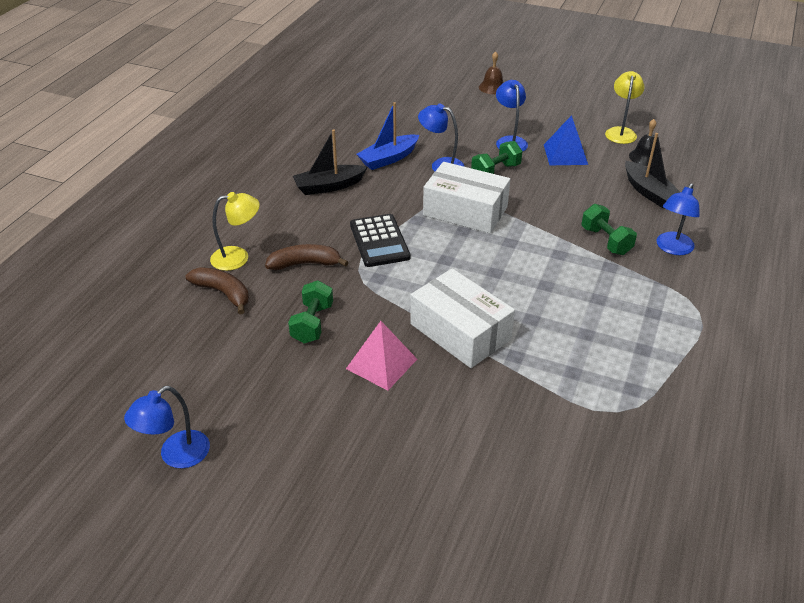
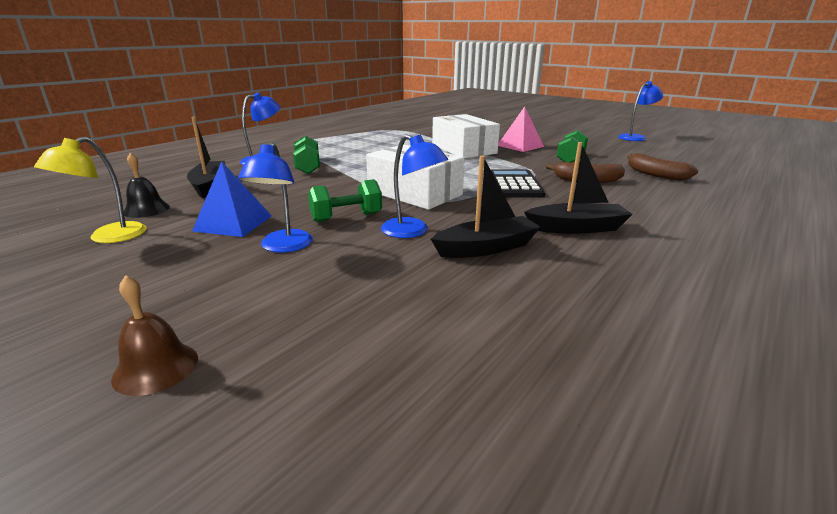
camera: 165 degrees left, 15 degrees down
(238, 257) = (658, 189): yellow lamp -> none
(388, 158) = (486, 248): blue boat -> black boat

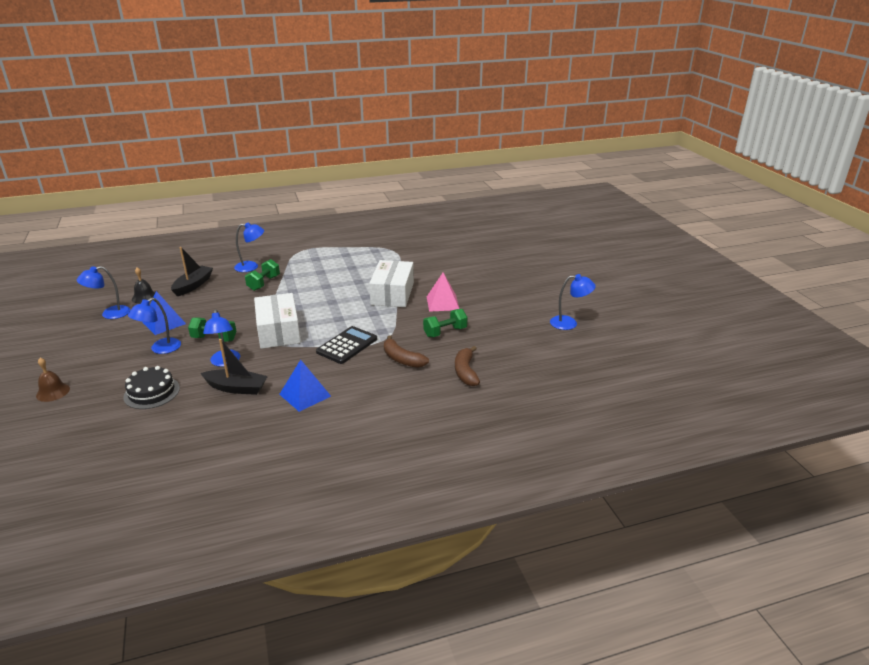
camera: 35 degrees right, 5 degrees up
(108, 237) = (110, 314): yellow lamp -> blue lamp
(374, 294) = (152, 392): none -> black cake
(576, 228) = (305, 395): black boat -> blue pyramid

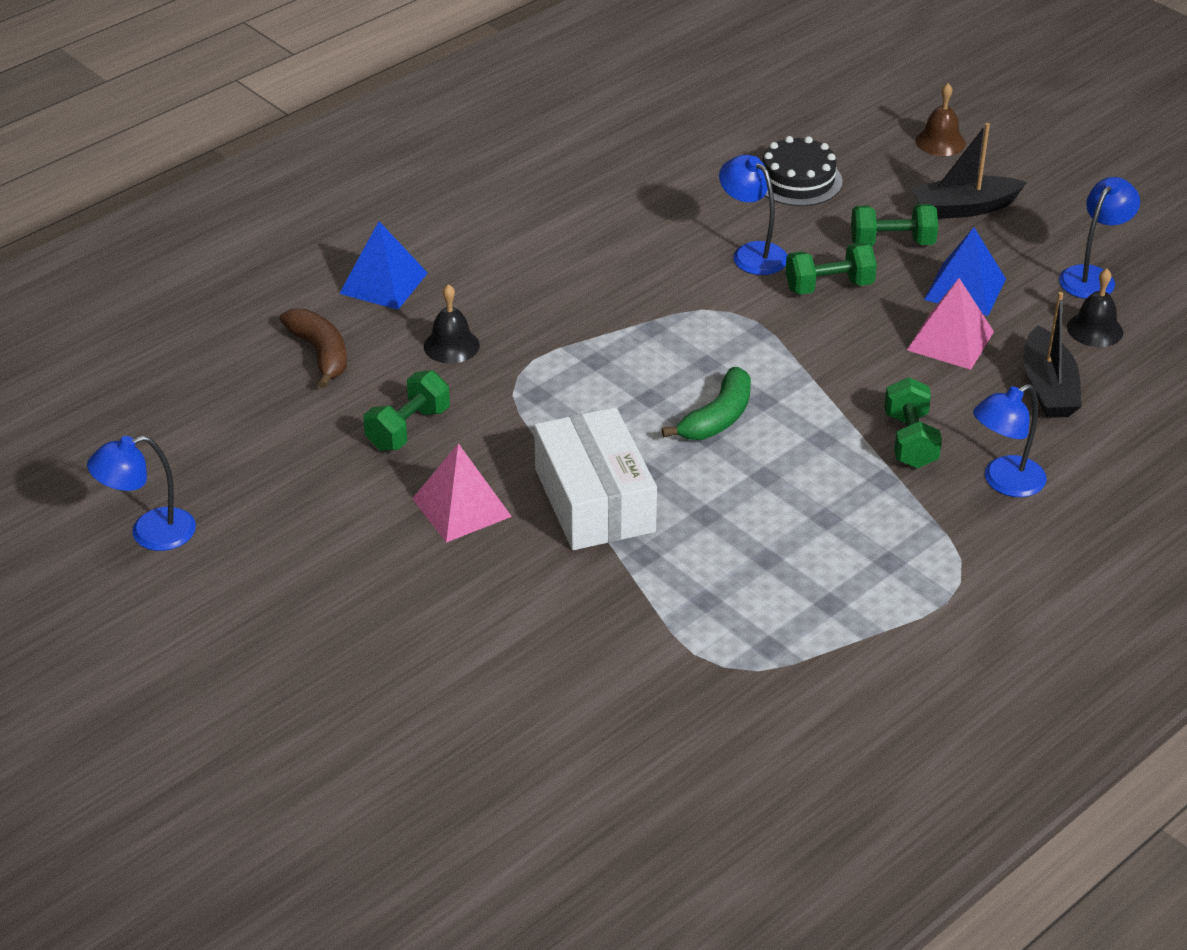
camera: 155 degrees right, 10 degrees up
(160, 349) = (892, 243): blue lamp -> green dumbbell
(200, 307) = (950, 340): none -> pink pyramid
(236, 388) = (679, 221): black boat -> black boat (963, 208)
(278, 331) = (733, 335): white box -> none
(305, 395) = (561, 241): blue pyramid -> blue pyramid (383, 283)
(321, 306) = (717, 418): none -> green banana
(347, 345) = (575, 343): black calculator -> none
(402, 359) = (451, 345): brown banana -> black bell

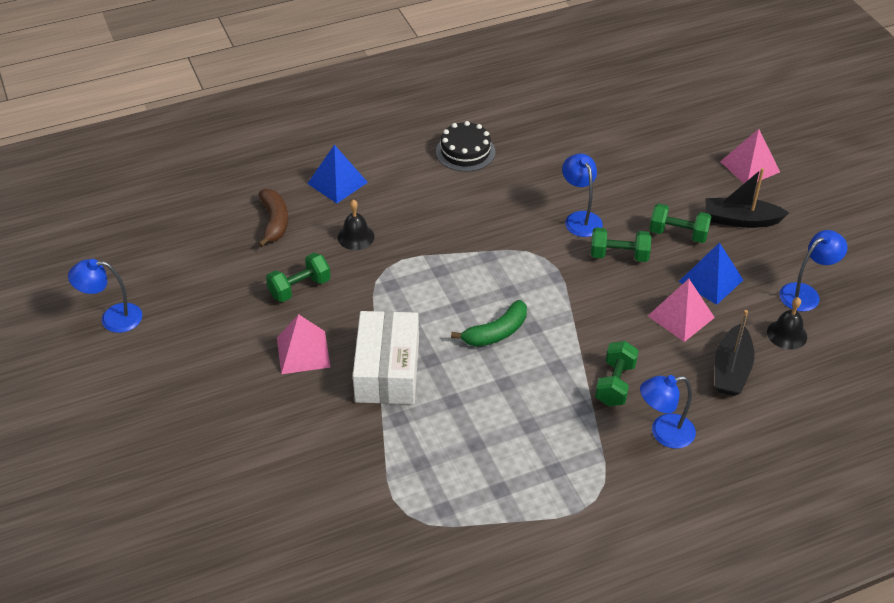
camera: 20 degrees right, 5 degrees up
(798, 180) = (638, 173): black cake -> black cake (465, 152)
(940, 142) = (750, 167): brown bell -> pink pyramid

